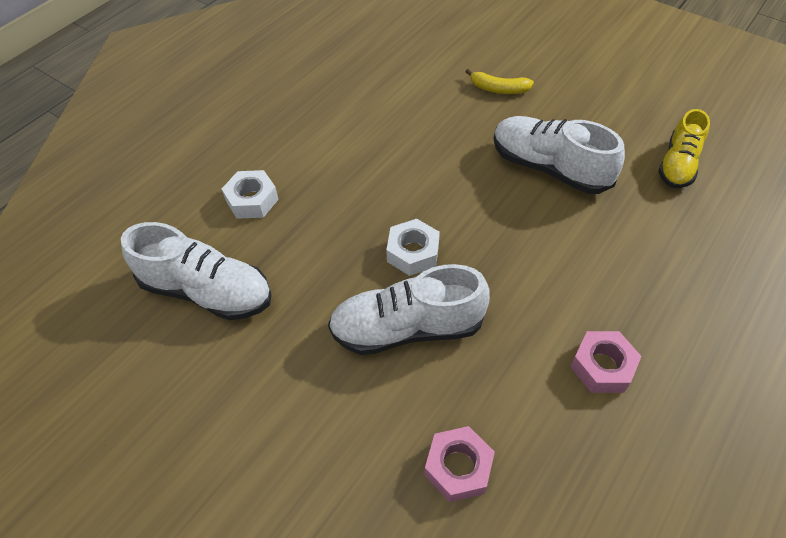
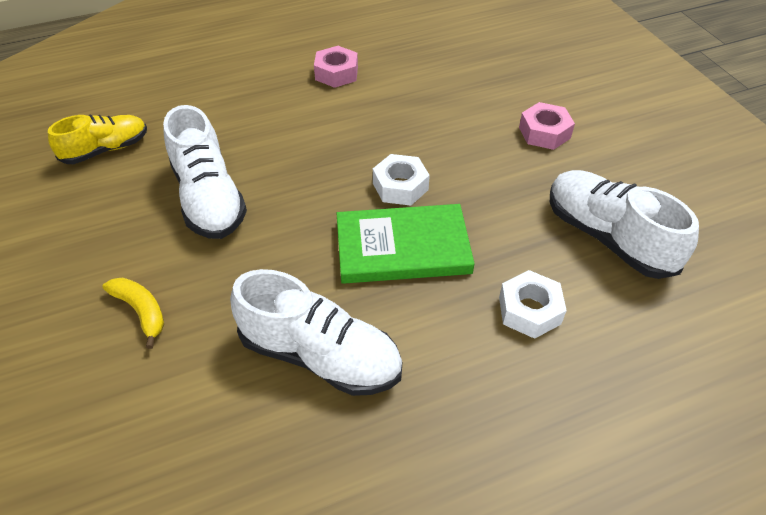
camera: 150 degrees left, 5 degrees down
(371, 201) = (402, 247): none -> green book
(407, 328) = (447, 141): white shoe -> white shoe (320, 355)
(458, 467) = (468, 71): pink nut -> pink nut (544, 132)

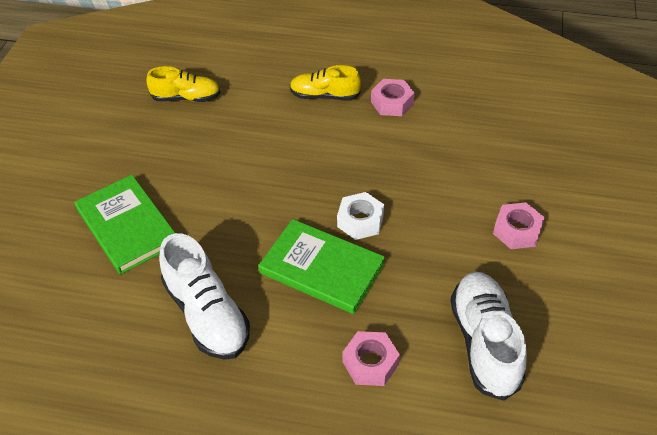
camera: 35 degrees right, 0 degrees up
(141, 311) = (127, 226): yellow banana -> green book
(209, 198) = (223, 166): white shoe -> none
(263, 91) = (324, 96): none -> yellow shoe
(529, 310) = (370, 363): white nut -> pink nut

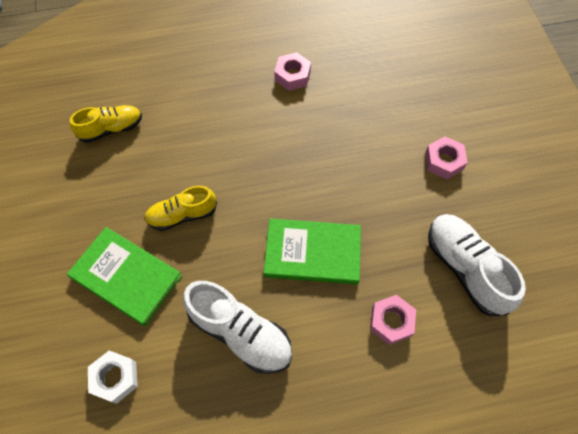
camera: 25 degrees left, 15 degrees up
(324, 96) = (233, 87): yellow shoe -> yellow shoe (182, 215)
(360, 221) = (321, 197): white nut -> white nut (115, 378)

